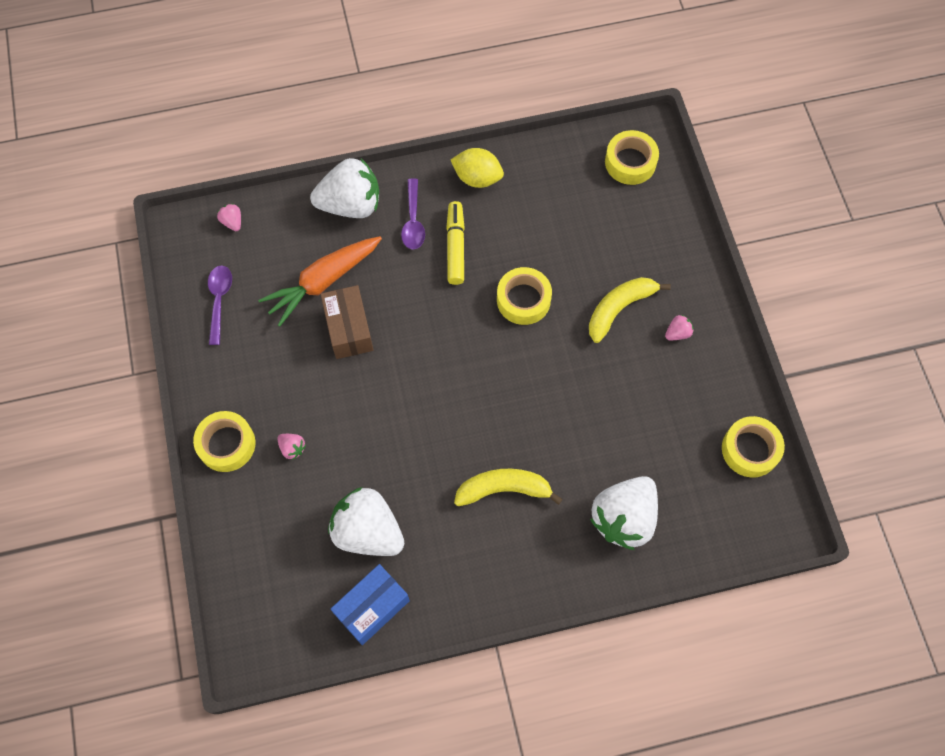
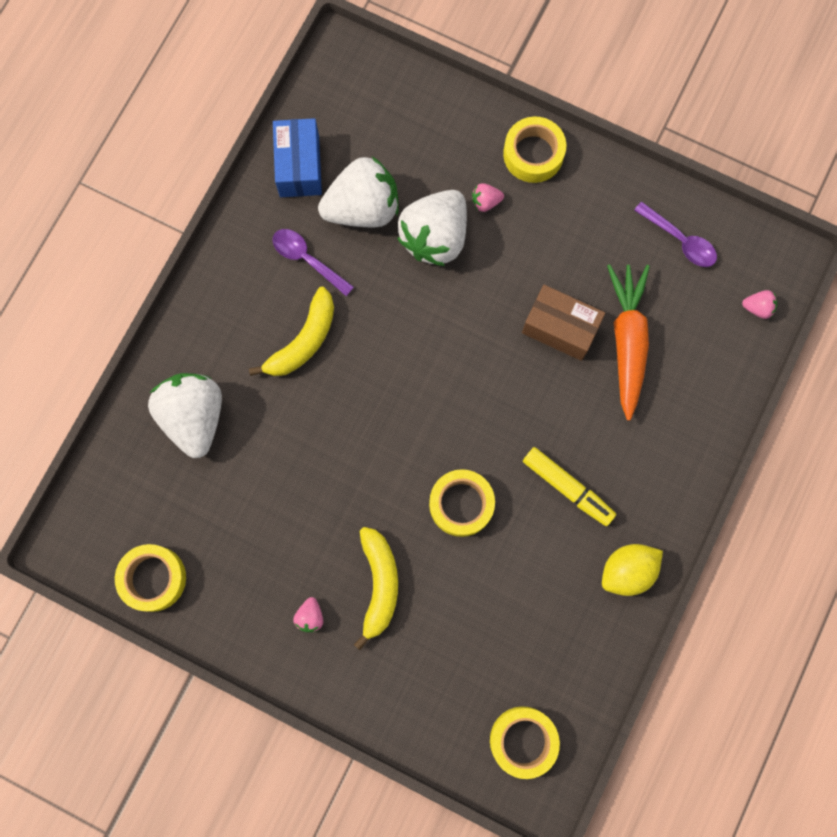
camera: 130 degrees right, 10 degrees up
(351, 204) = (692, 427): white strawberry -> white strawberry (435, 237)
(413, 221) = (627, 471): purple spoon -> purple spoon (307, 260)

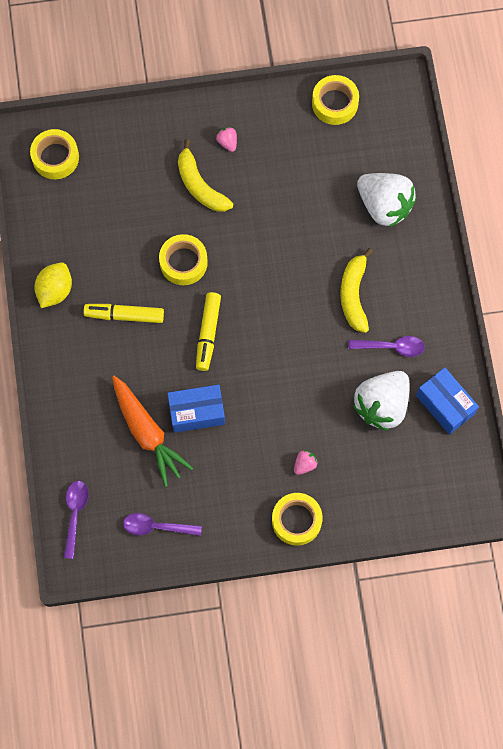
camera: 145 degrees right, 5 degrees down
(435, 237) = (320, 418): white strawberry -> none
(490, 405) = (208, 333): none -> yellow marker
(560, 328) = (197, 412): brown box -> blue box
(757, 308) = (75, 514): pink strawberry -> purple spoon

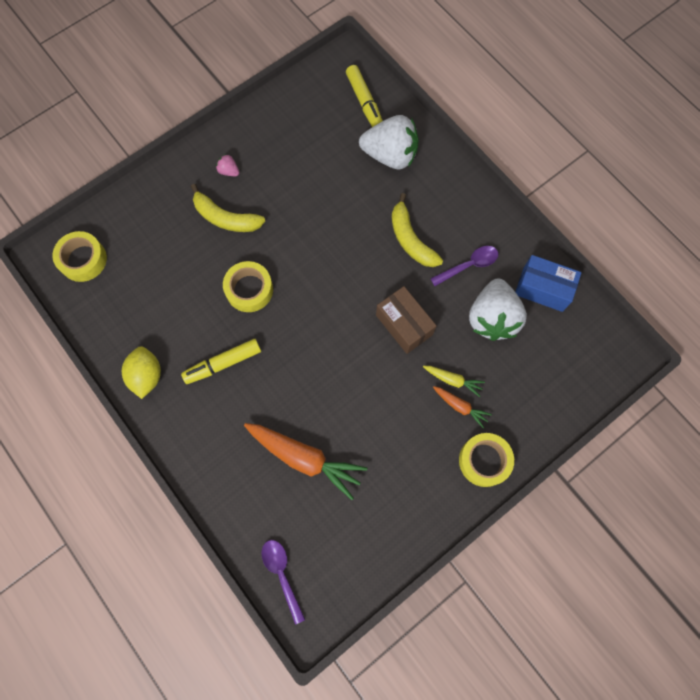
camera: 30 degrees left, 0 degrees up
(156, 527) = (364, 541): purple spoon -> none
(197, 412) = (338, 414): blue box -> none
(208, 333) = (307, 339): yellow marker -> yellow marker (364, 101)
(300, 368) = (404, 325): none -> brown box
(304, 464) = (460, 406): pink strawberry -> orange carrot
(312, 439) = (453, 380): none -> yellow carrot
(335, 103) = (300, 96): yellow tape -> none

